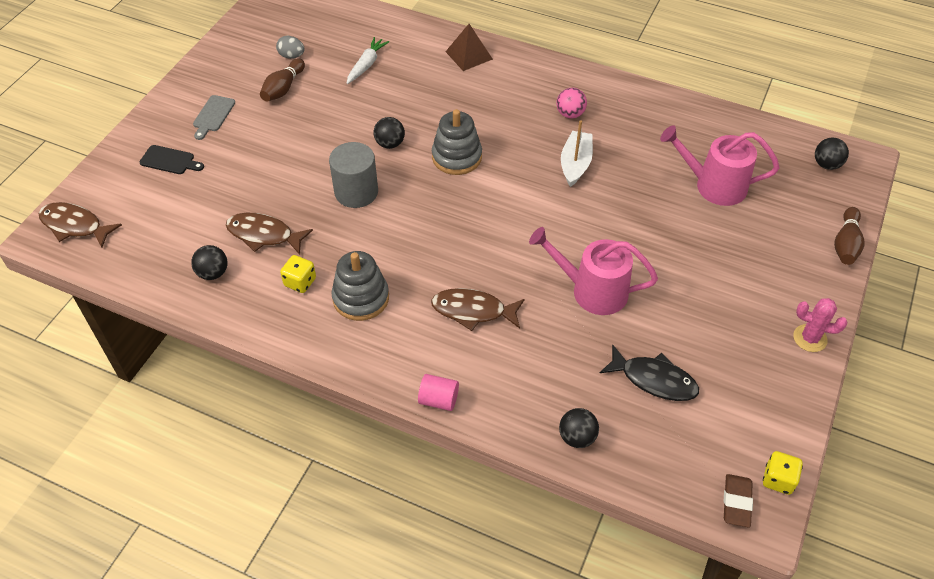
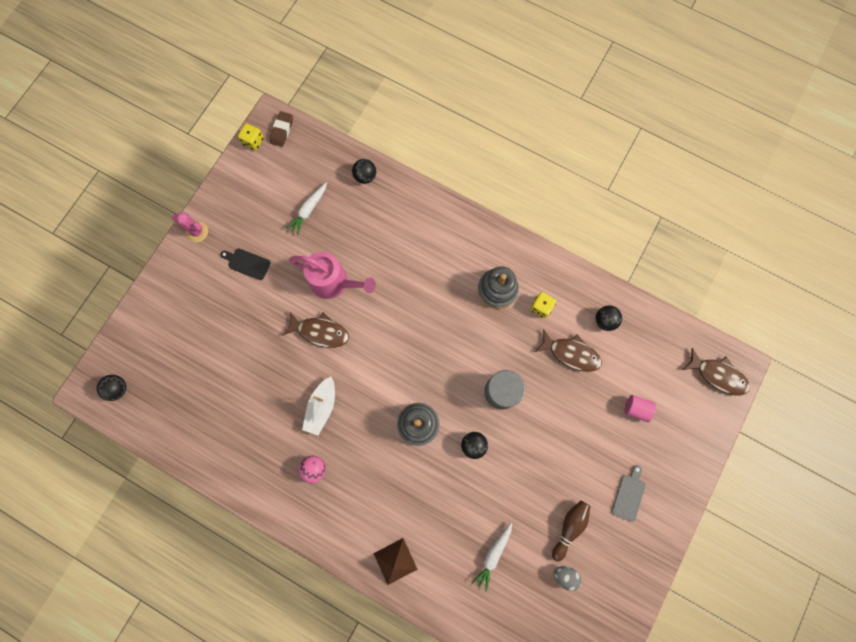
camera: 175 degrees left, 25 degrees up
(170, 160) = (657, 441): black cutting board -> black cutting board (247, 263)
(438, 400) = (447, 208): pink cylinder -> pink cylinder (636, 409)
(473, 311) = (419, 272): brown fish -> brown fish (320, 332)
(654, 380) = (308, 210): black fish -> white carrot
(714, 185) = (216, 374): pink watering can -> none
(846, 244) = (138, 307): brown bowling pin -> none

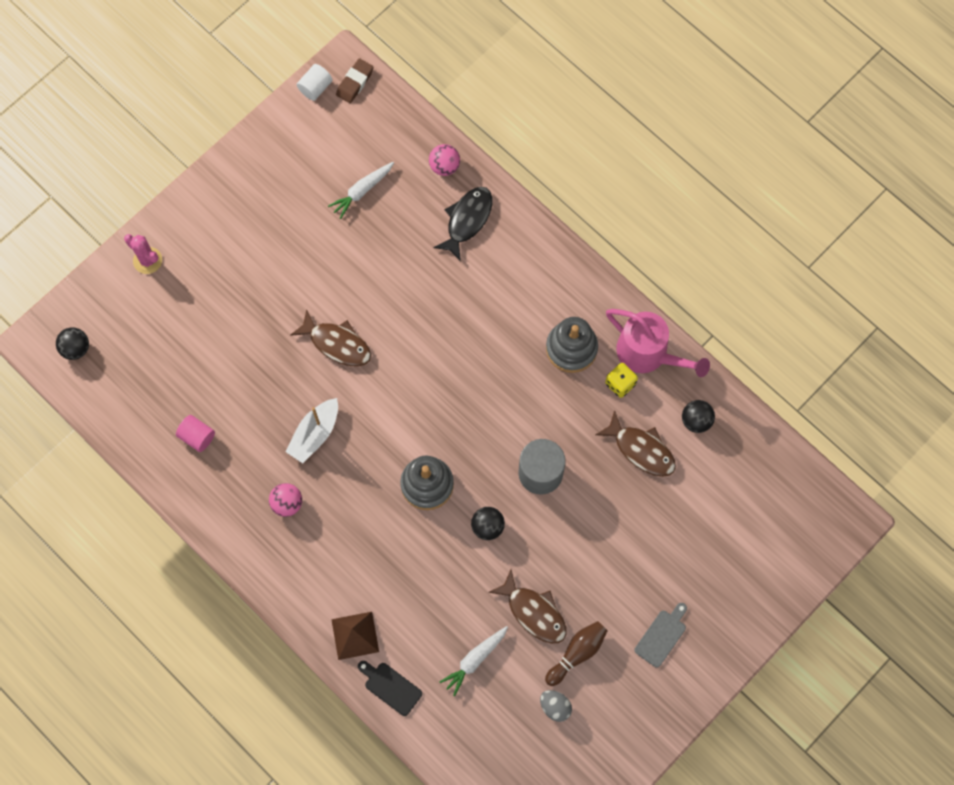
camera: 15 degrees right, 5 degrees down
(197, 232) = (217, 183): pink cactus -> pink cactus (147, 260)
(247, 263) = (269, 237): black cutting board -> black cutting board (391, 687)
(253, 141) = (315, 88): yellow dice -> white cylinder
(333, 282) = (369, 287): pink watering can -> pink watering can (648, 353)
(365, 176) = (444, 166): black ball -> pink ball
(393, 212) = (467, 220): none -> black fish
(636, 409) = (703, 537): pink cylinder -> pink cylinder (197, 436)
(718, 375) = (819, 524): brown fish -> brown fish (534, 612)

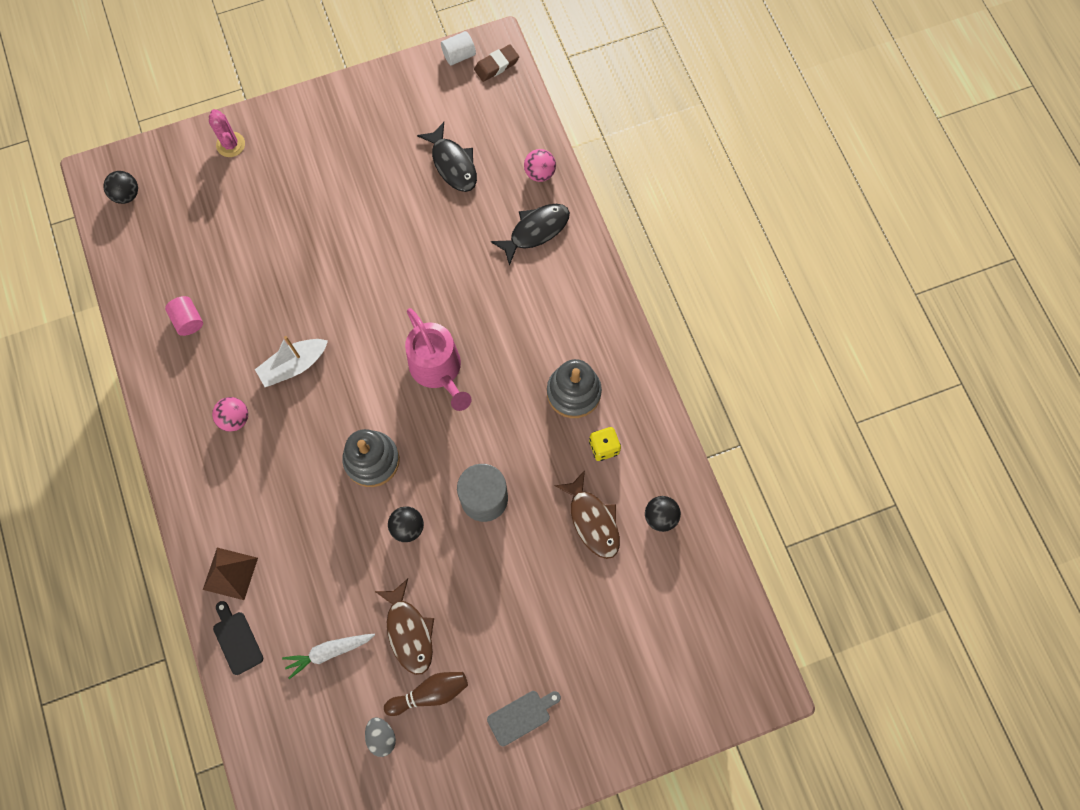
camera: 25 degrees right, 0 degrees up
(337, 344) = (358, 292): brown fish -> none
(362, 191) = (453, 164): white carrot -> black fish
(648, 353) = (645, 430): pink watering can -> pink watering can (438, 370)

